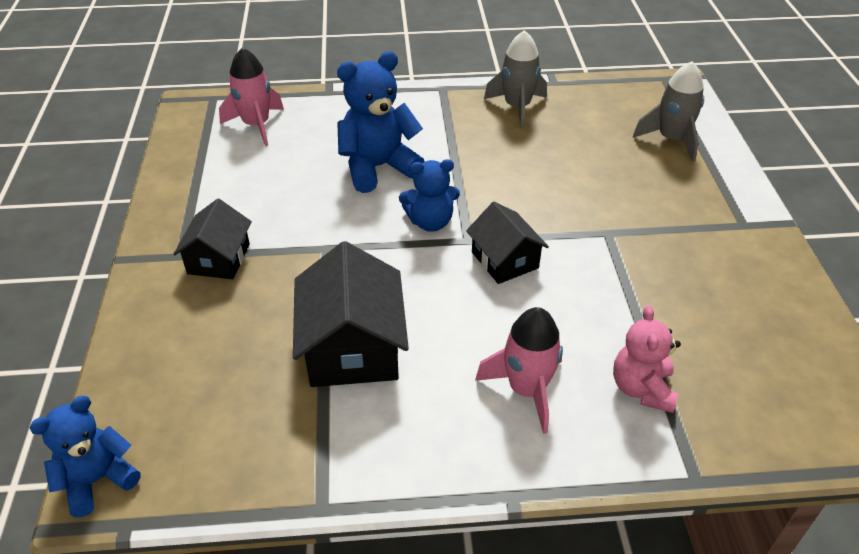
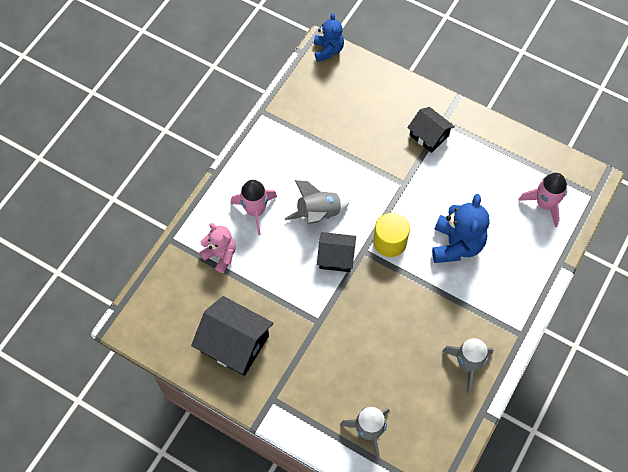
camera: 125 degrees right, 20 degrees up
(353, 347) = (329, 160): black house -> black house (234, 343)
(430, 222) = (390, 242): blue teddy bear -> yellow cylinder
(457, 312) = (318, 214): none -> grey rocket

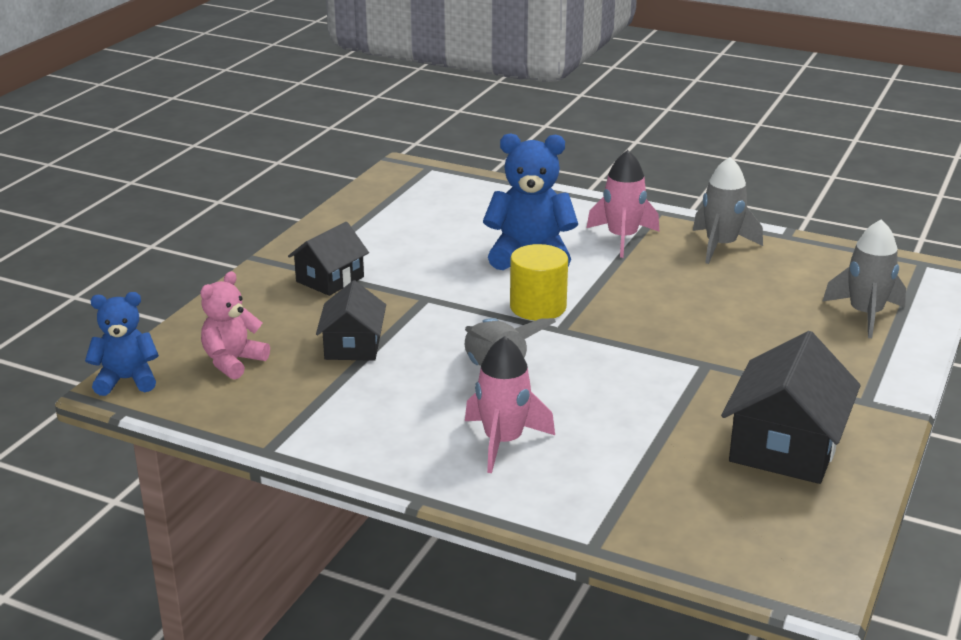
camera: 95 degrees left, 35 degrees down
(220, 255) = (610, 476): pink teddy bear -> pink teddy bear (233, 362)
(336, 257) = (579, 353): black house -> black house (353, 345)
(544, 204) = (449, 196): pink rocket -> pink rocket (622, 238)

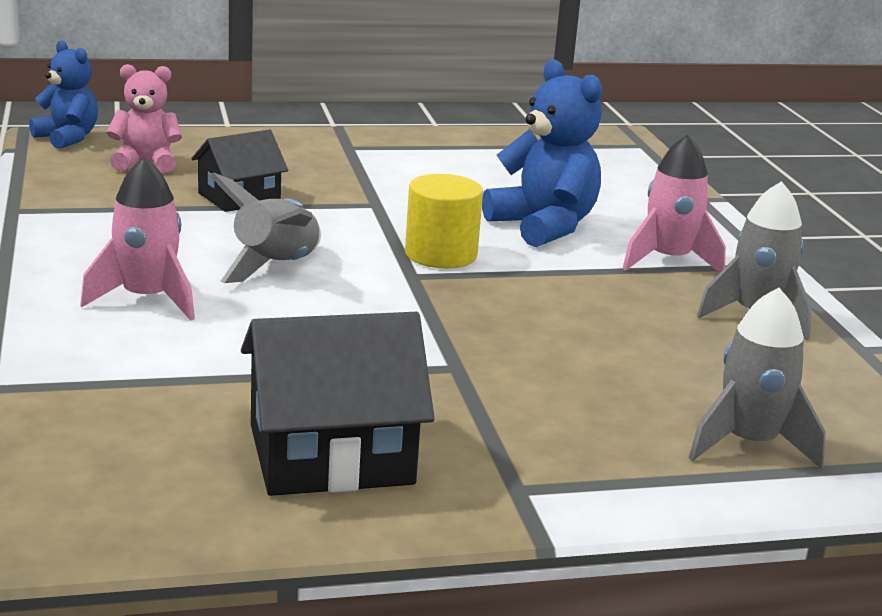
camera: 50 degrees right, 5 degrees down
(330, 279) = (346, 161): black house -> none

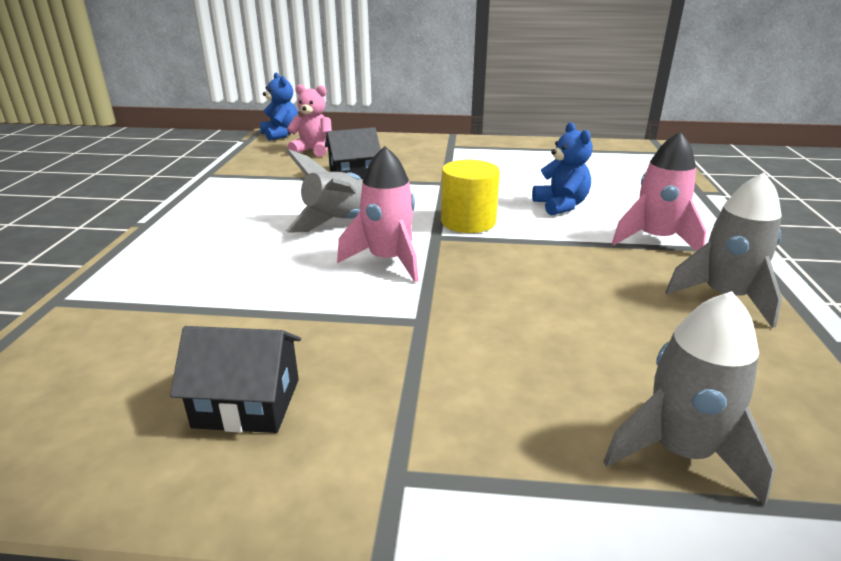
camera: 20 degrees right, 5 degrees up
(146, 299) = (230, 240): pink rocket -> pink rocket (388, 260)
(330, 455) = (247, 403): black house -> black house, size x0.63
(543, 227) = (560, 206): blue teddy bear -> blue teddy bear, size x0.64

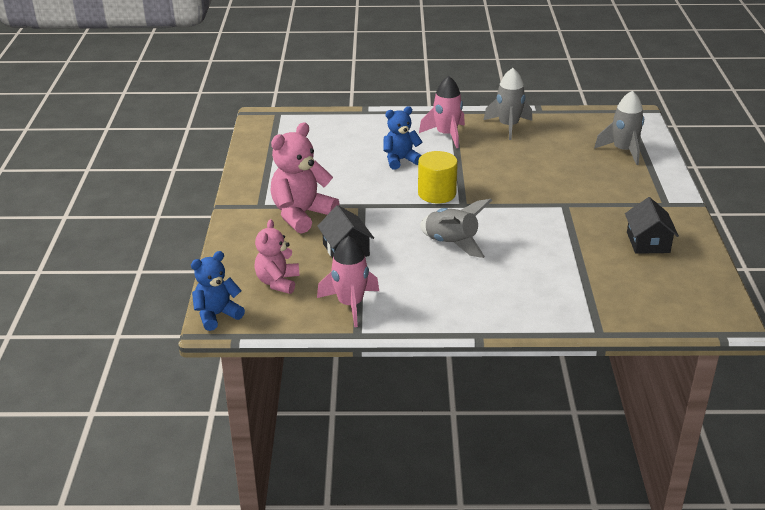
camera: 95 degrees left, 5 degrees up
(388, 260) = (503, 219): pink rocket -> pink rocket (350, 304)
(429, 159) = (301, 215): none -> pink teddy bear

